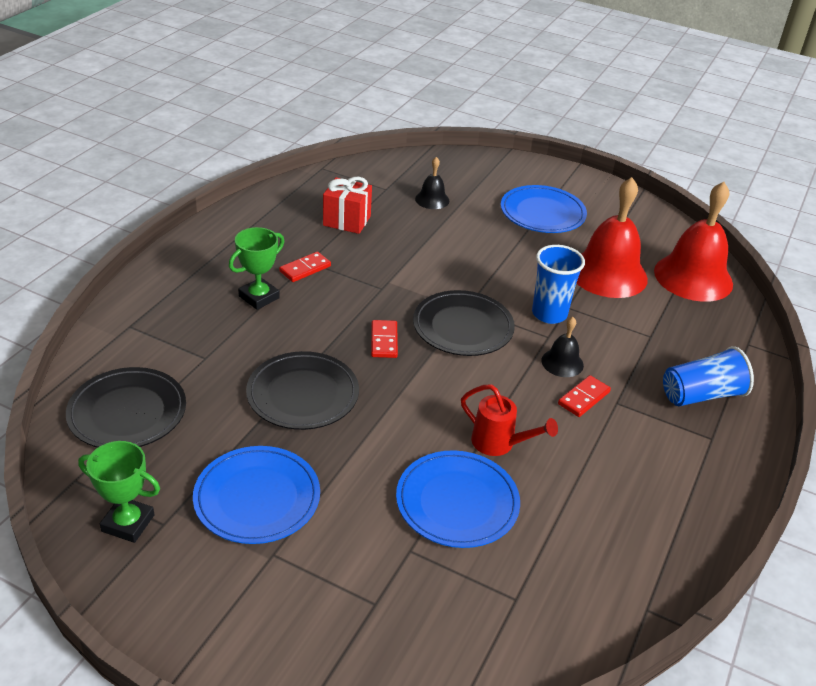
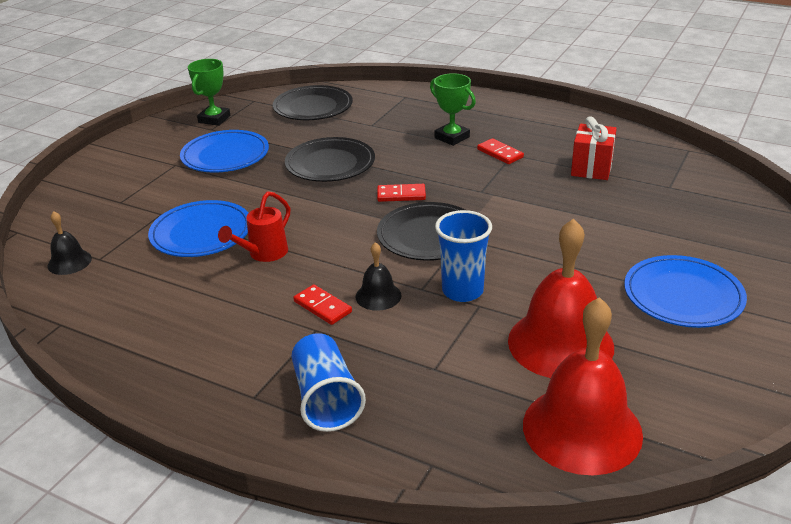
camera: 95 degrees right, 5 degrees down
(432, 199) = (665, 215): black bell -> black bell (69, 262)

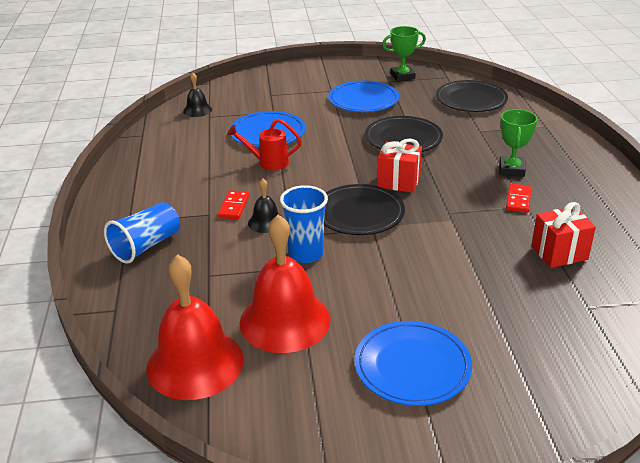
camera: 55 degrees right, 0 degrees up
(401, 195) = (398, 181): red domino -> red gift

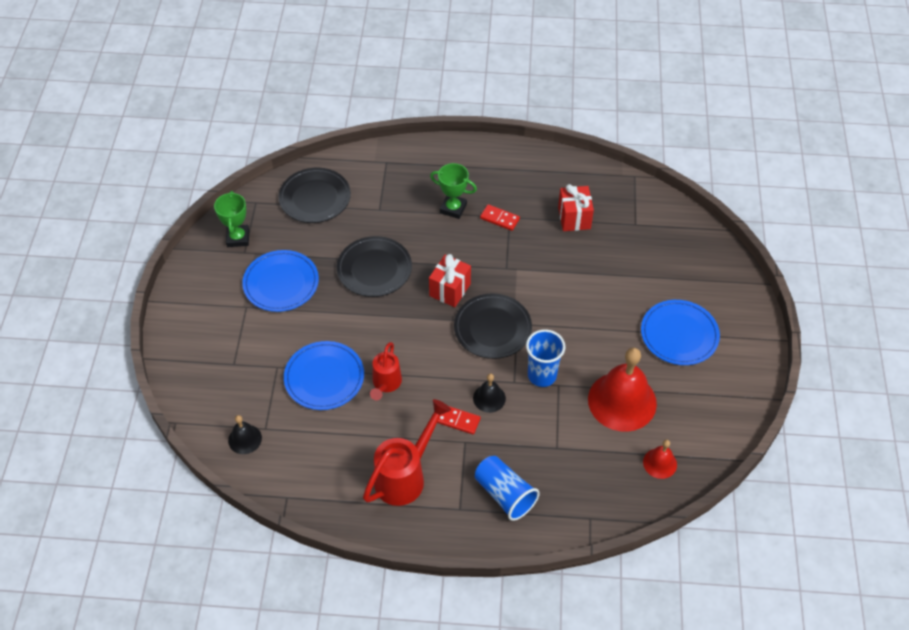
camera: 80 degrees left, 20 degrees up
(165, 186) = (405, 476): none -> red watering can
(195, 363) = (660, 463): red bell -> red bell, size x0.48

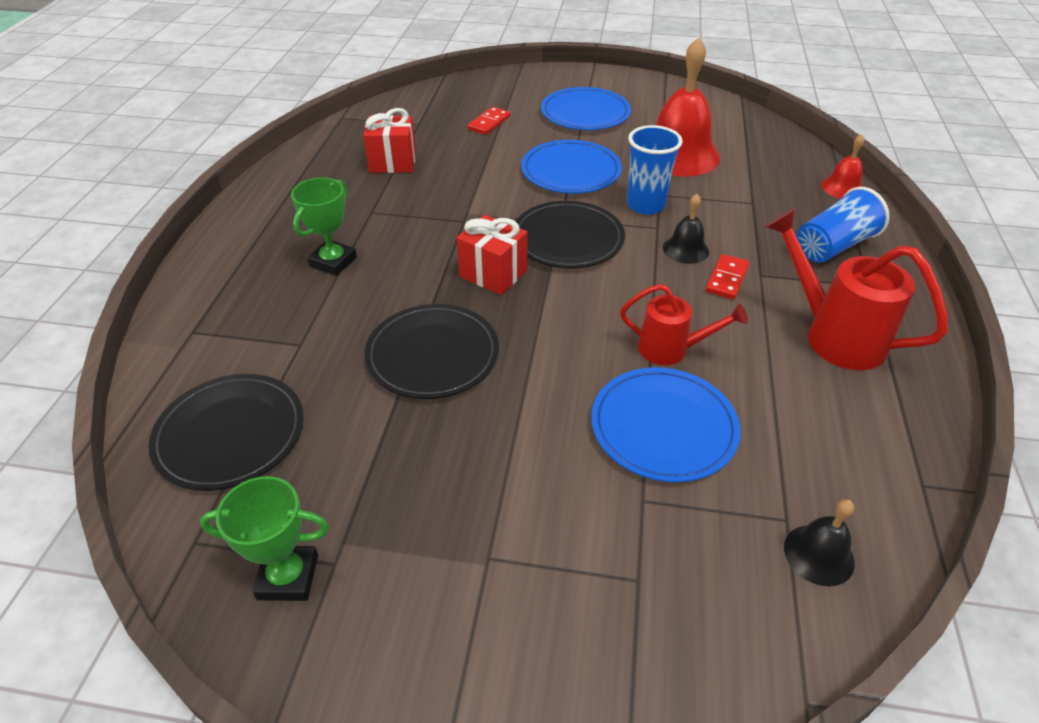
camera: 85 degrees left, 10 degrees down
(281, 283) = (436, 493): blue plate -> blue plate (571, 171)
(499, 219) = (371, 220): red domino -> red domino (489, 123)
(660, 463) = (757, 140): red bell -> red bell (842, 187)

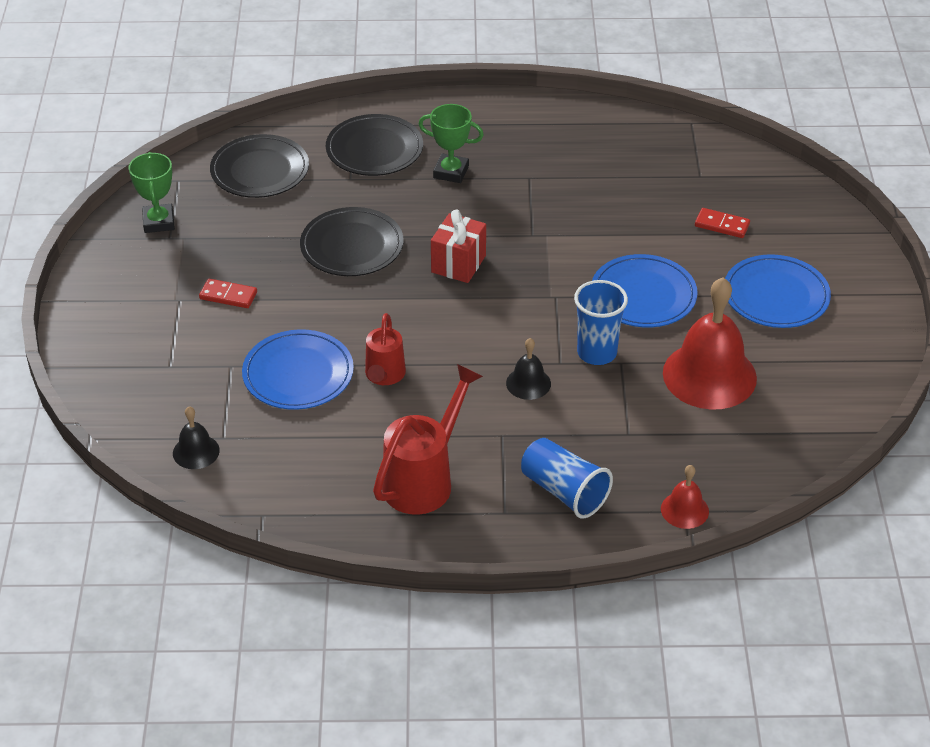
camera: 80 degrees right, 0 degrees up
(393, 162) = (616, 173): red gift -> none
(568, 239) = (522, 304): black plate -> black plate (374, 149)
(726, 279) = (489, 411): red domino -> red domino (228, 295)

